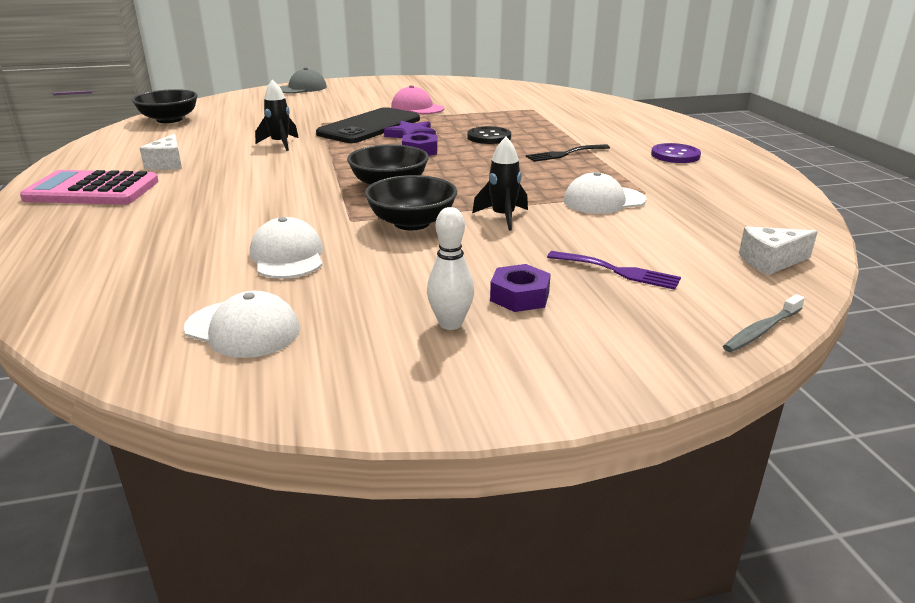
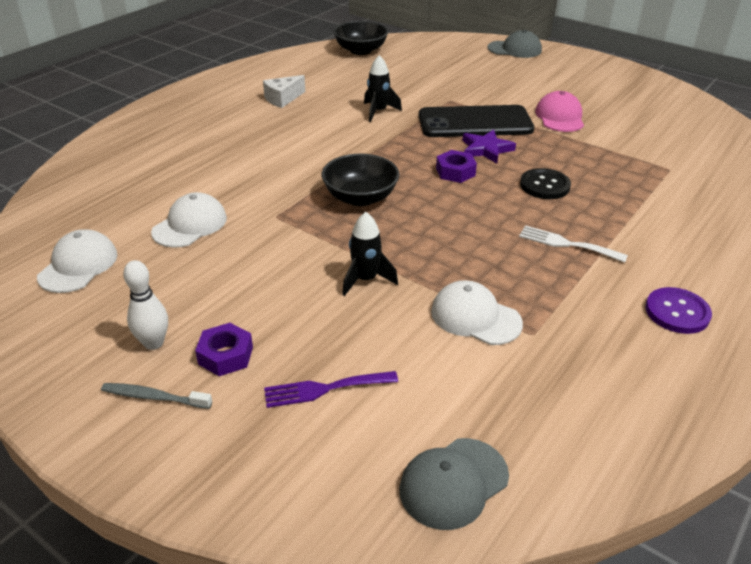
camera: 50 degrees right, 10 degrees up
(92, 190) = (209, 104): pink calculator -> none
(243, 329) = (78, 265): white cap -> white cap turned 150 degrees counterclockwise
(412, 223) = (302, 244): black bowl -> none
(564, 154) = (566, 244): black fork -> white fork
(618, 271) = (324, 389): purple fork -> purple fork turned 90 degrees clockwise
(761, 330) = (288, 522): grey toothbrush -> grey toothbrush (154, 397)
(770, 261) = (453, 483): white cheese -> grey cap

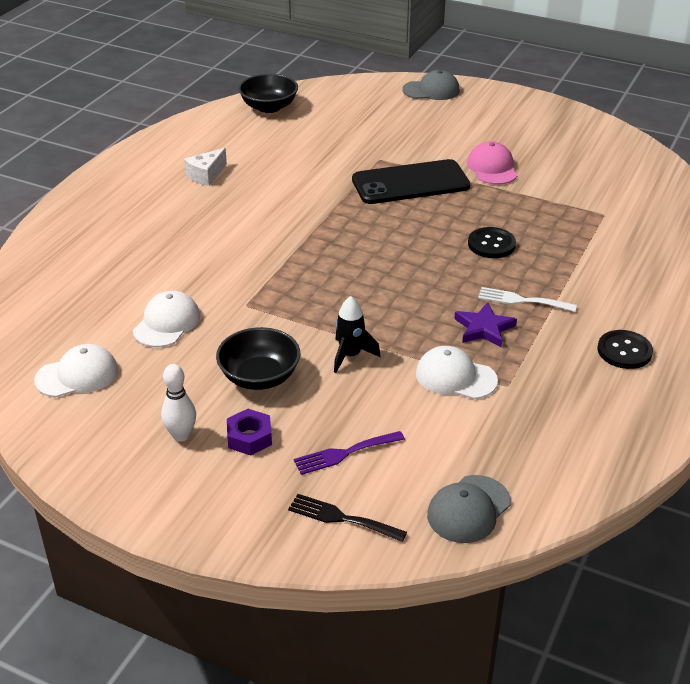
camera: 10 degrees left, 0 degrees up
(78, 265) = (77, 375): white cap -> white cap turned 60 degrees clockwise
(154, 397) = (201, 479): grey toothbrush -> none
(295, 470) = (341, 518): none -> black fork
(360, 197) = (321, 276): black bowl -> black bowl (259, 377)
(378, 112) = (310, 180): black rocket -> none
(455, 172) = (404, 239): purple nut -> none
(486, 149) = (428, 212): purple star -> purple star (484, 328)
(677, 312) = (624, 351): purple button -> black button

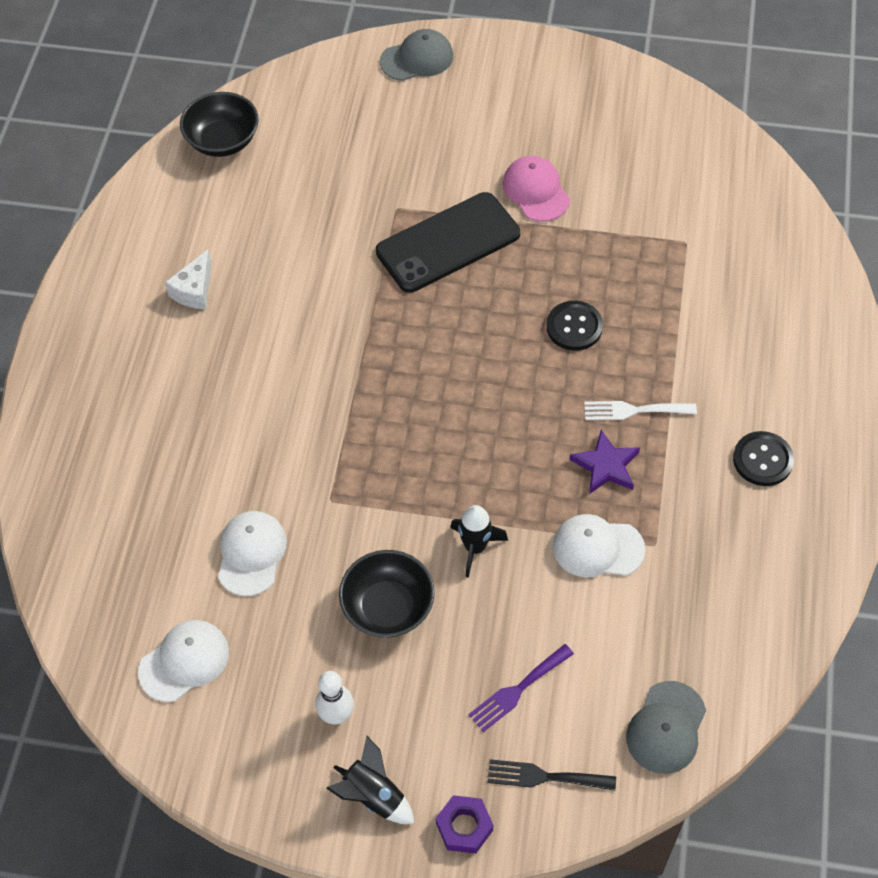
camera: 15 degrees left, 20 degrees up
(184, 495) = (373, 795): none -> black rocket
(249, 437) = (410, 697): purple nut -> purple nut (464, 827)

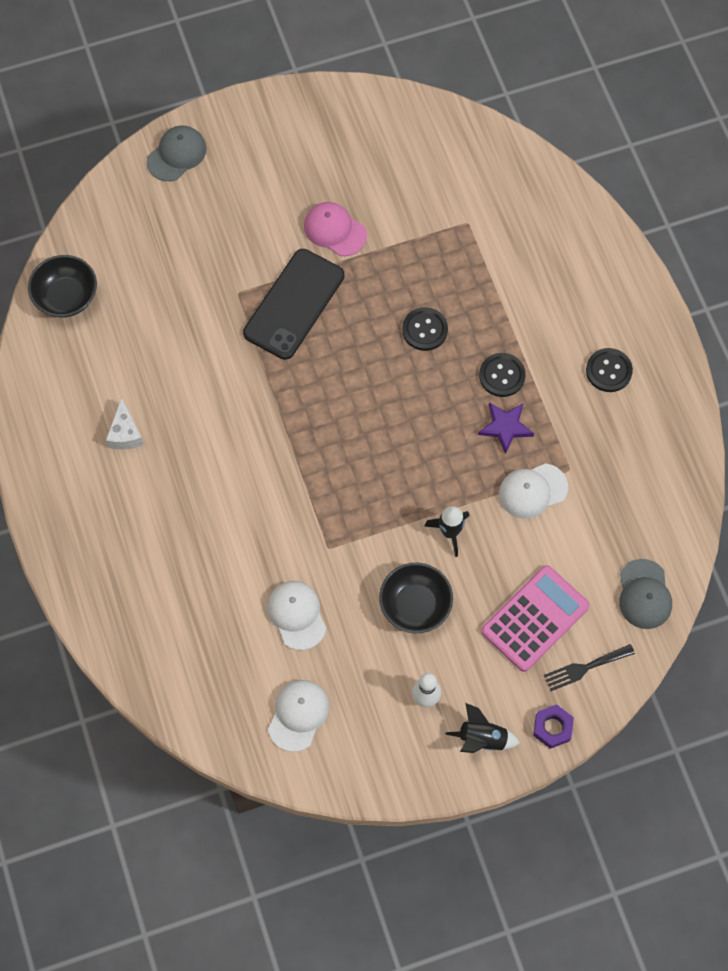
camera: 30 degrees left, 10 degrees up
(517, 690) = (535, 618): purple fork -> pink calculator
(633, 410) = (502, 375): white fork -> black button

